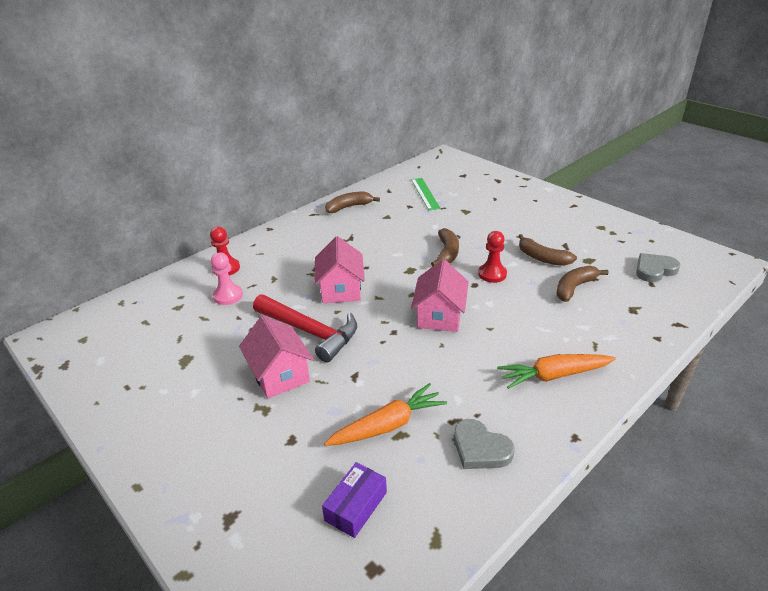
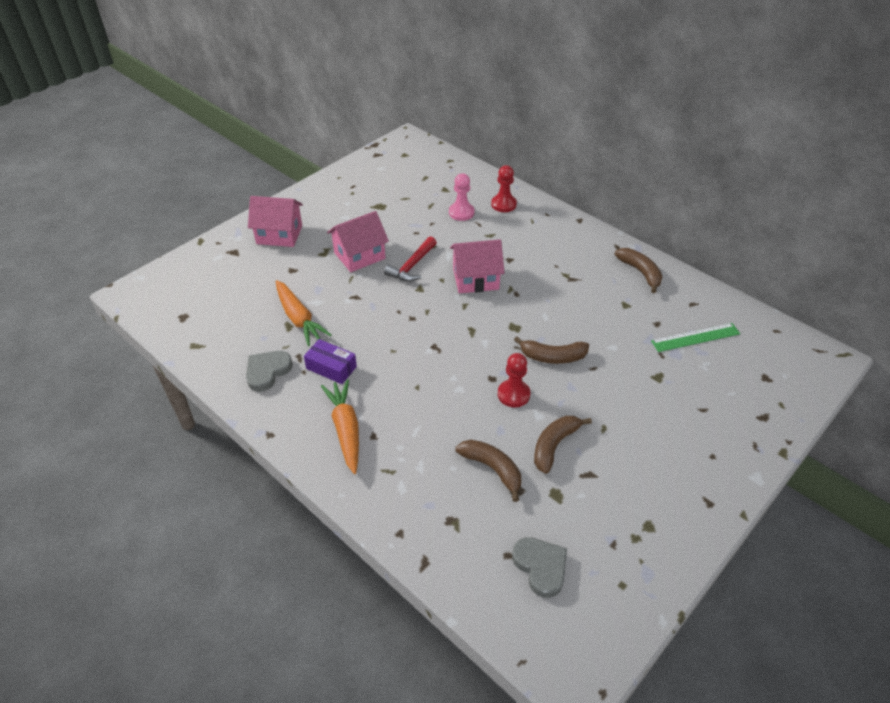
camera: 85 degrees right, 10 degrees up
(310, 332) = (412, 266): red hammer -> red hammer, size x0.65
(356, 506) = (229, 306): purple box -> purple box (331, 367)
(439, 316) = (436, 349): pink house -> pink house (279, 235)

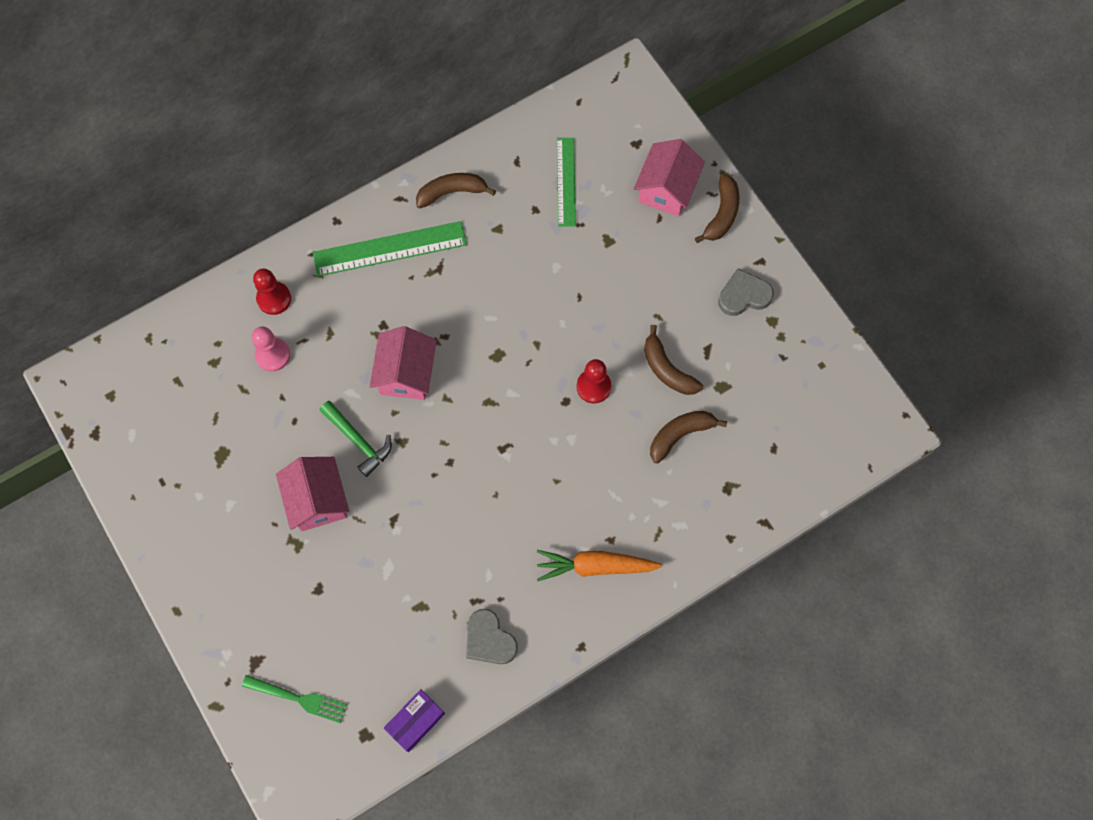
camera: 75 degrees left, 25 degrees up
(208, 277) = (298, 698): none -> green fork
(279, 235) = (239, 597): pink house -> pink house (666, 189)
(299, 318) = (411, 592): orange carrot -> none
(331, 367) = (503, 567): purple box -> purple box (415, 721)
(412, 266) = (358, 441): red hammer -> green hammer
(540, 567) = (791, 425): grey heart -> grey heart (743, 295)
(552, 357) = (553, 331): brown banana -> brown banana (722, 214)
(573, 250) = (390, 249): none -> green ruler

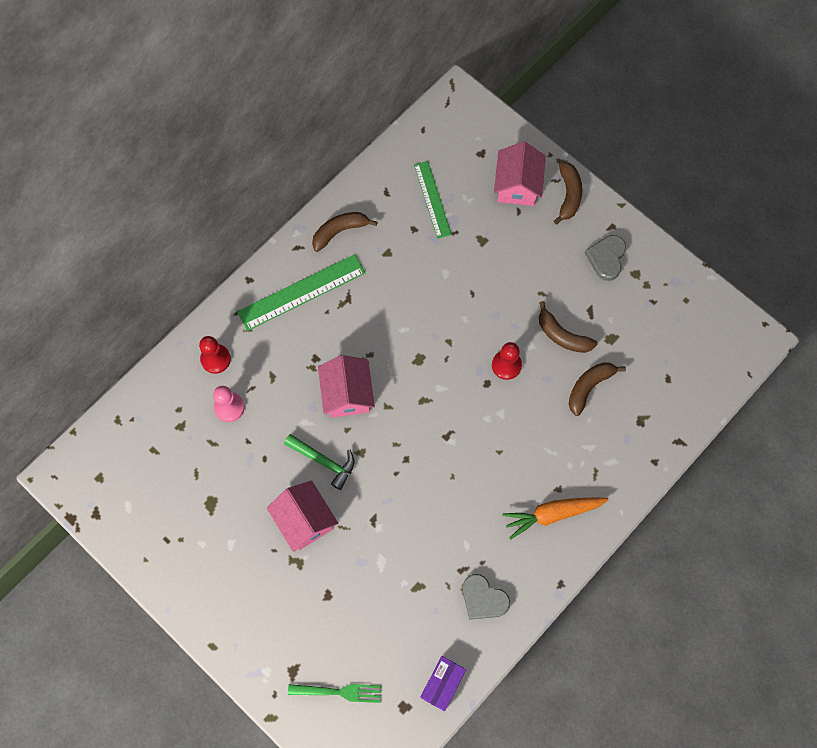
camera: 15 degrees left, 0 degrees up
(743, 295) = (606, 258): grey heart -> grey heart turned 45 degrees counterclockwise

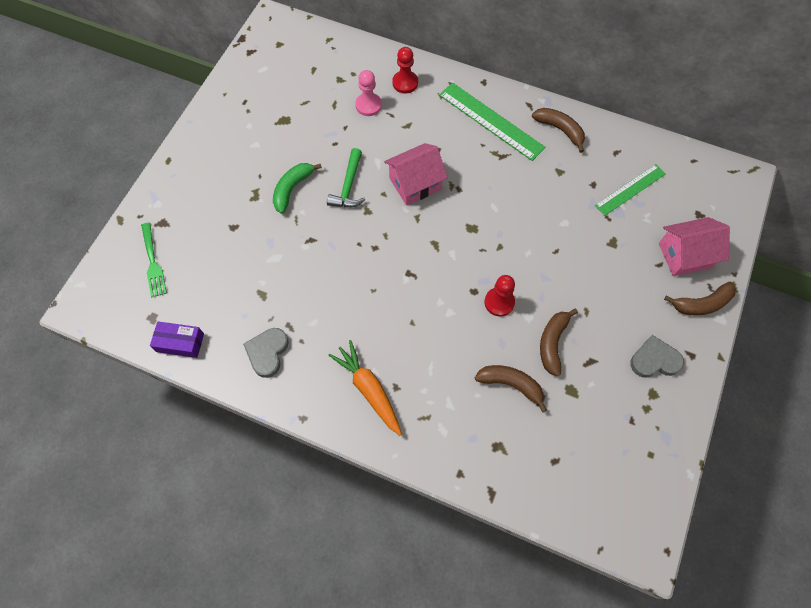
camera: 70 degrees right, 5 degrees down
(304, 520) = (292, 189): pink house -> green banana

